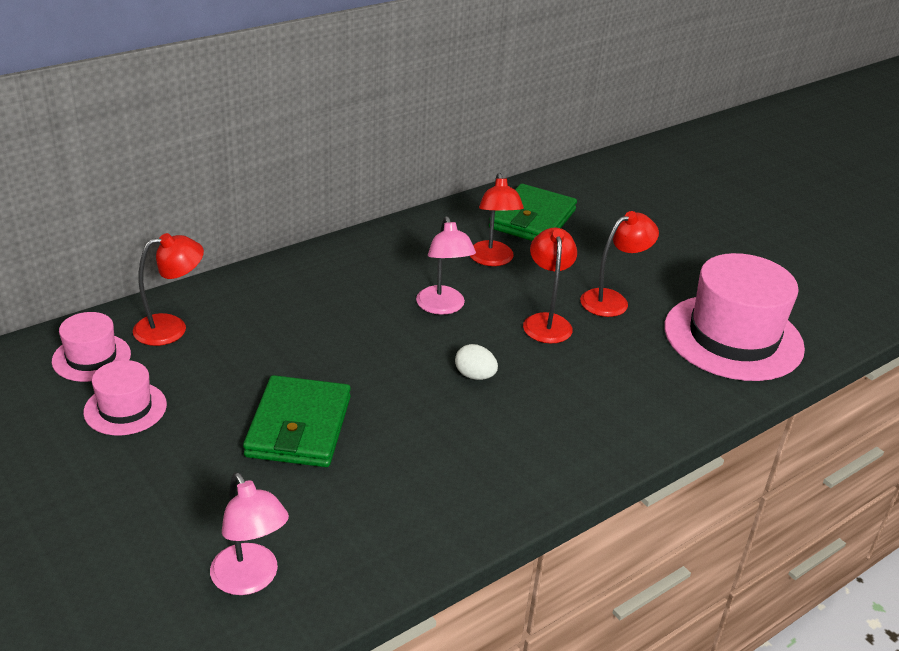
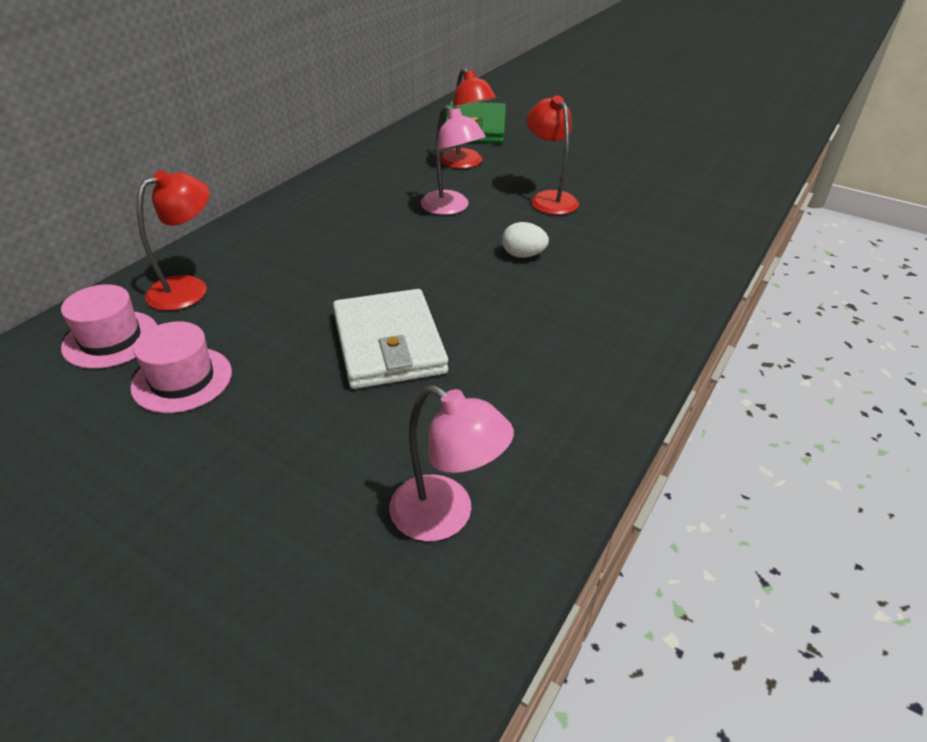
camera: 20 degrees left, 5 degrees up
(299, 427) = (389, 344): green wallet -> white wallet
(612, 300) = (588, 171): red lamp -> none
(733, 337) = (703, 176): pink hat -> none

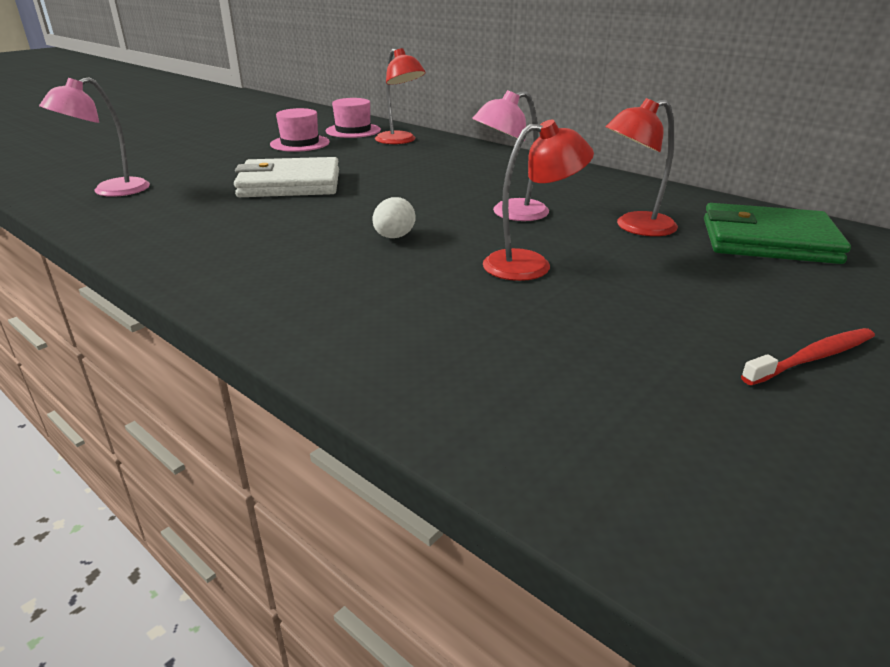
camera: 100 degrees right, 10 degrees down
(617, 136) = (812, 358): none -> red toothbrush

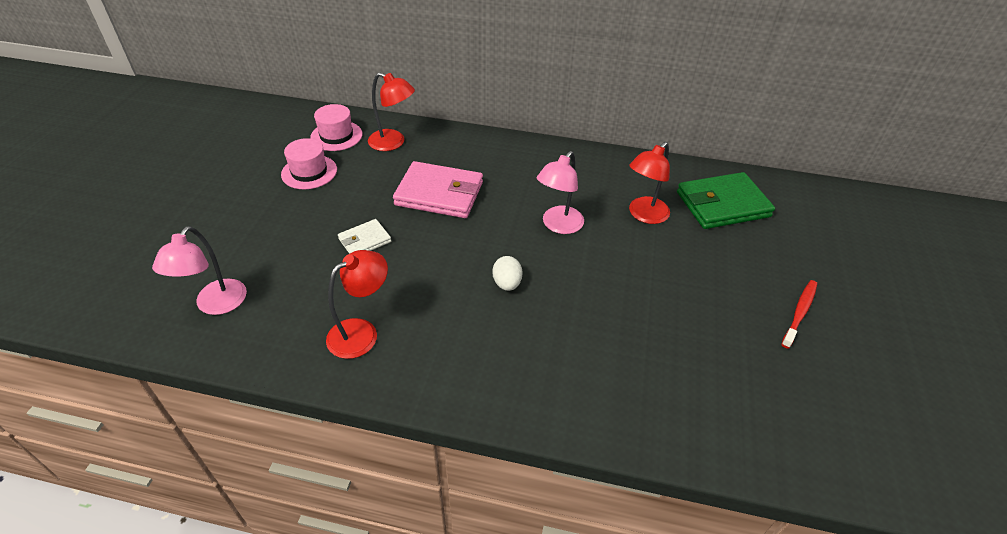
camera: 30 degrees left, 15 degrees up
(290, 184) = (365, 240): white wallet -> white wallet, size x0.52
(403, 173) = (439, 194): none -> pink wallet
(530, 264) = (615, 282): red lamp -> red lamp (361, 332)

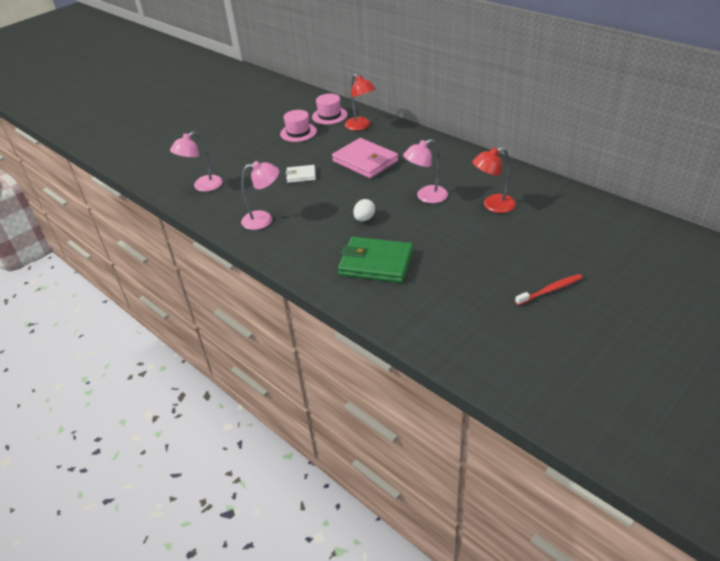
camera: 35 degrees right, 5 degrees down
(361, 332) = (264, 219): red lamp -> pink lamp
(722, 205) = (561, 214): green wallet -> green wallet (376, 263)

